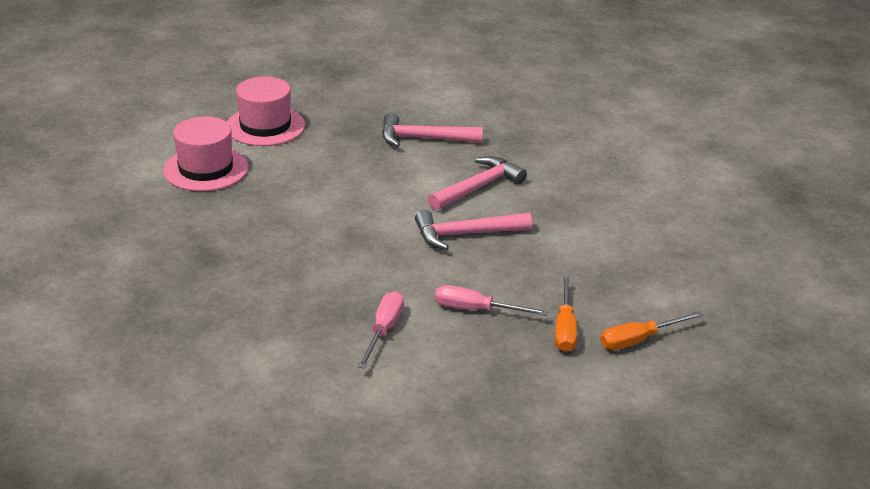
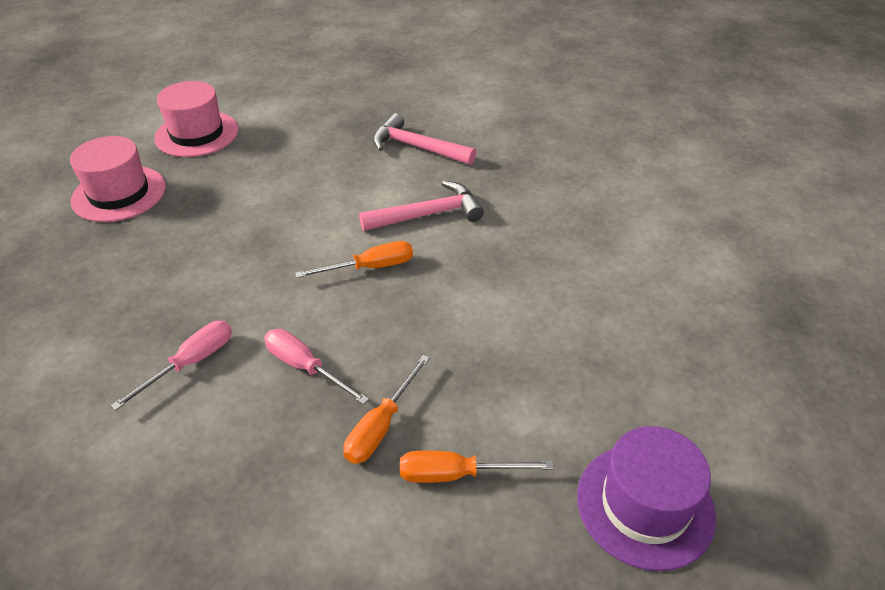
camera: 25 degrees right, 10 degrees up
(265, 126) = (285, 103): pink hat -> pink hat (119, 194)
(465, 234) = (370, 267): pink hammer -> orange screwdriver
(769, 322) = (645, 505): none -> purple hat

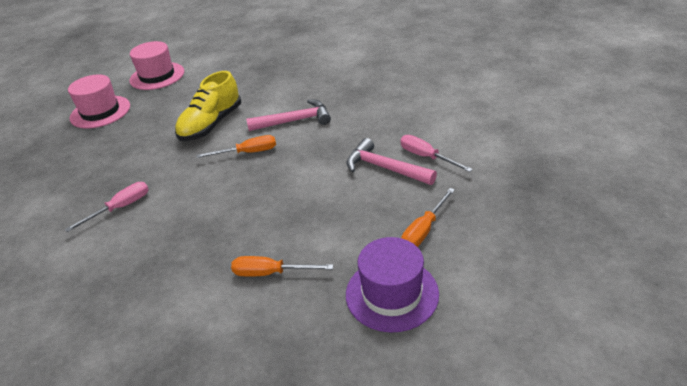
camera: 10 degrees right, 5 degrees down
(302, 219) = (211, 125): none -> yellow shoe
(305, 367) = (191, 210): pink screwdriver -> pink screwdriver (426, 157)
(381, 426) = (230, 244): orange screwdriver -> orange screwdriver (424, 230)
(417, 147) = (298, 80): pink hammer -> pink hammer (384, 168)

